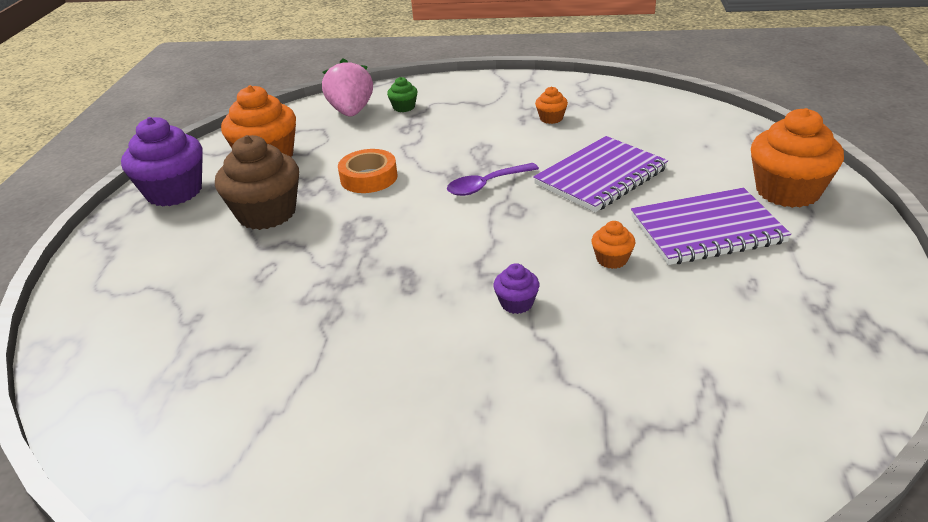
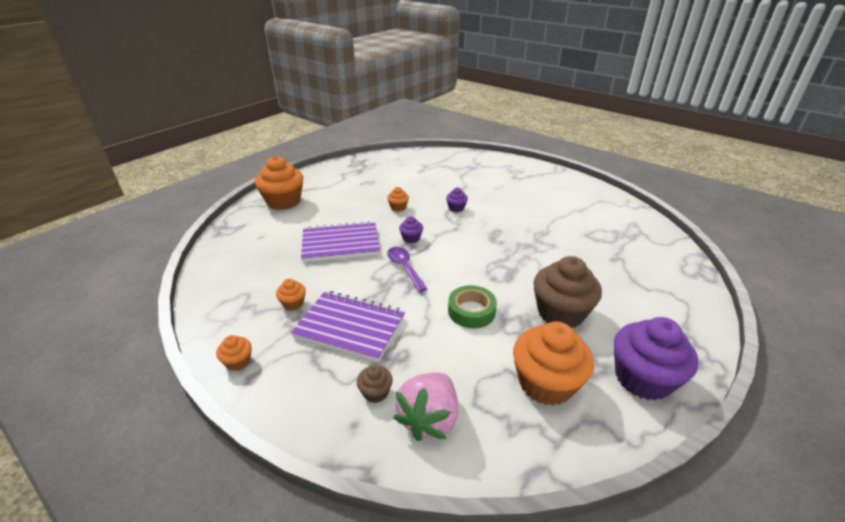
camera: 150 degrees left, 0 degrees up
(369, 178) = (471, 311): orange tape -> green tape
(404, 107) = (375, 392): green cupcake -> brown cupcake
(486, 185) = (404, 267): purple spoon -> purple spoon turned 120 degrees counterclockwise
(524, 221) = (411, 238): none -> purple cupcake
(528, 82) = (238, 361): none -> orange cupcake
(707, 230) = (344, 202): purple notebook -> purple notebook (350, 327)

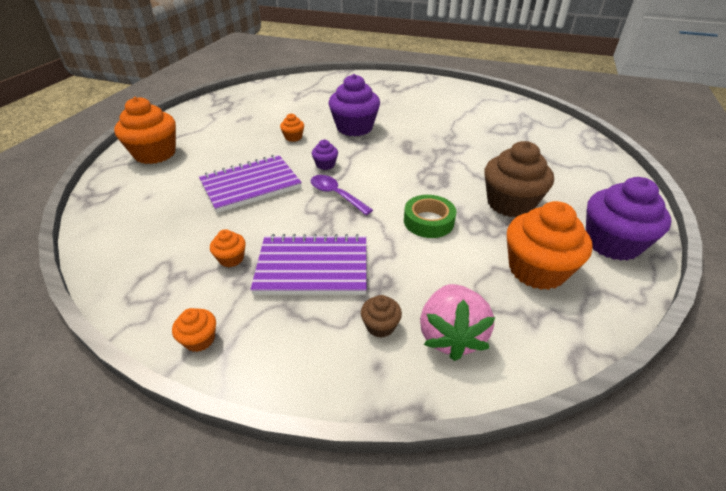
camera: 20 degrees left, 5 degrees up
(456, 208) = (354, 128): purple cupcake -> purple cupcake, size x2.17

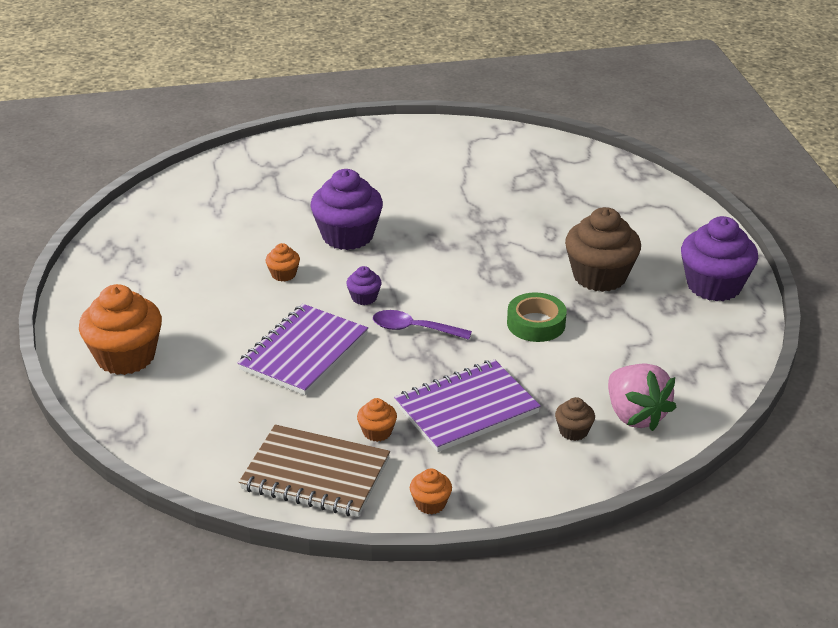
camera: 30 degrees left, 5 degrees down
(154, 273) = (315, 474): none -> brown notebook
(536, 270) = (666, 334): orange cupcake -> none

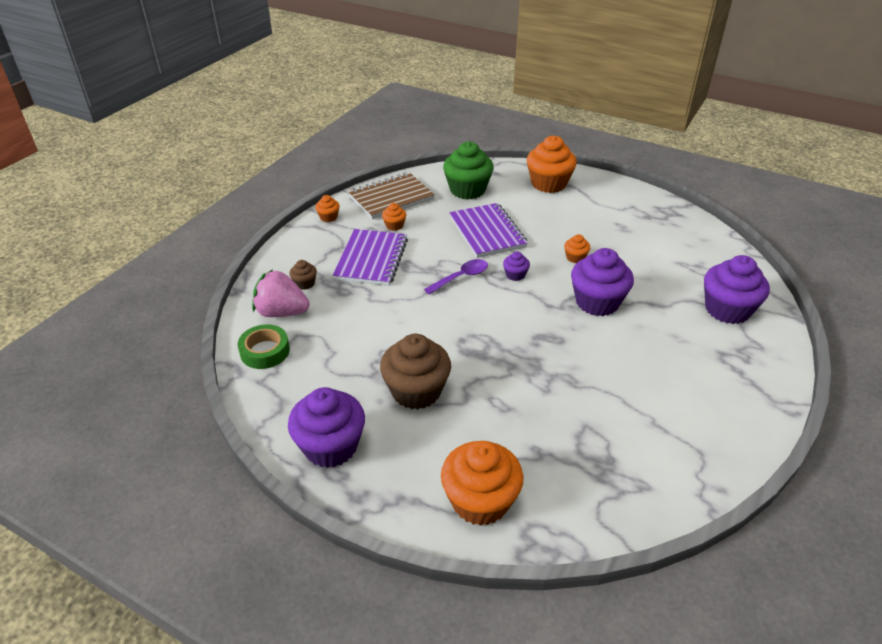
camera: 130 degrees right, 5 degrees up
(216, 417) = (467, 190): none -> green cupcake
(272, 172) = (727, 309): none -> purple cupcake
(536, 323) = (405, 327): green tape -> green tape (265, 351)
(647, 202) = (480, 501): none -> orange cupcake

